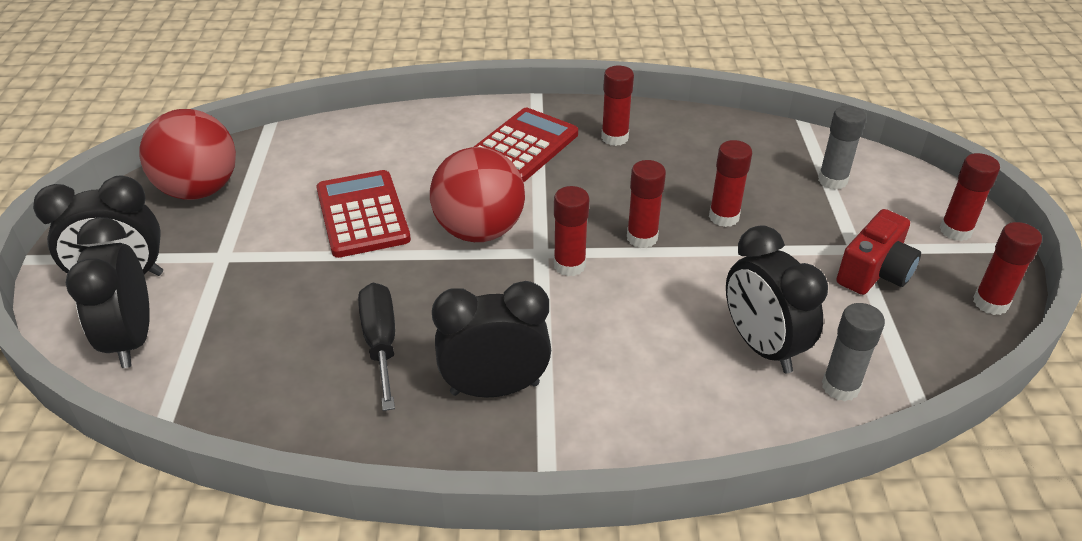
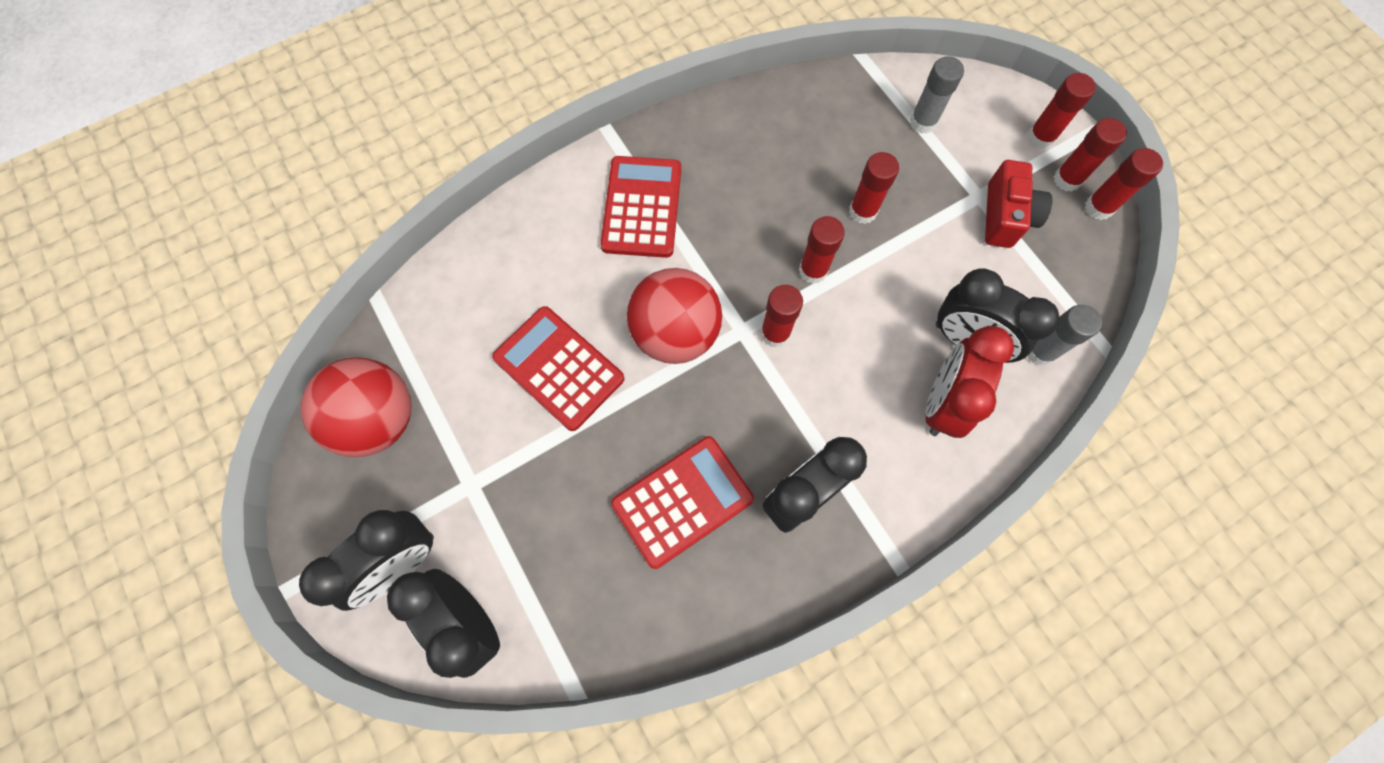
camera: 30 degrees left, 30 degrees up
(381, 343) = (682, 501): black screwdriver -> red calculator
(614, 138) = (715, 155): red glue stick -> red glue stick (1067, 179)
(699, 382) = (943, 403): none -> red clock

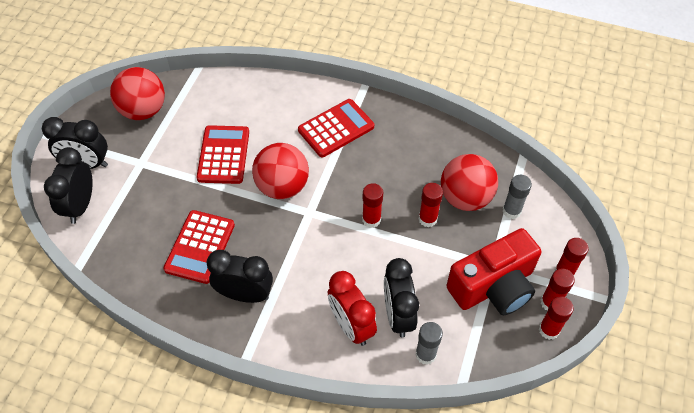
camera: 50 degrees right, 15 degrees down
(682, 501) = (200, 247): red calculator -> red calculator turned 90 degrees clockwise
(775, 333) = (321, 226): red glue stick -> none
(866, 152) = (465, 198): none -> red ball
(943, 403) = (351, 326): red clock -> red clock turned 105 degrees counterclockwise
(1006, 216) = (493, 287): red camera -> red camera, size x1.68

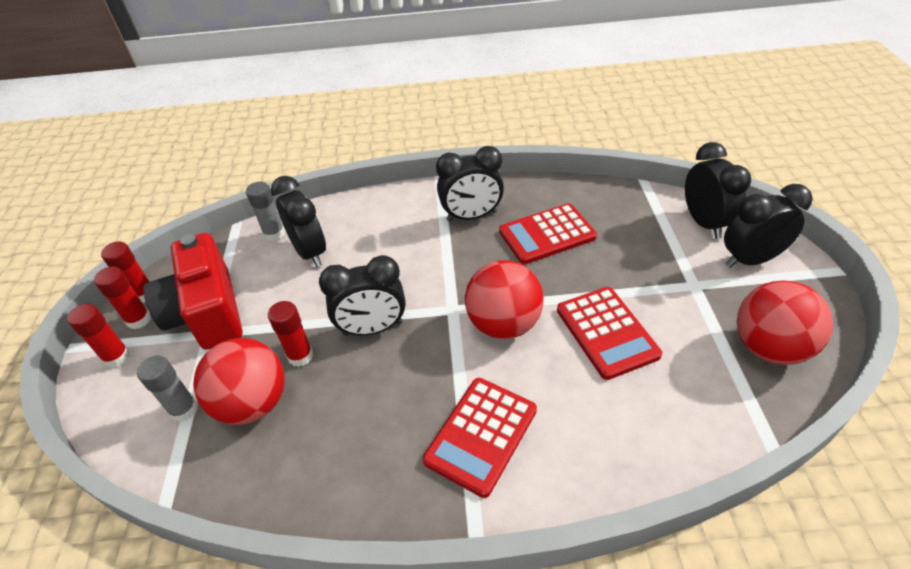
camera: 160 degrees right, 10 degrees down
(200, 247) = (547, 234): red calculator -> red calculator turned 105 degrees counterclockwise
(351, 326) = (354, 229): red clock -> none
(371, 220) = (372, 328): red glue stick -> black clock
(493, 287) = (207, 312): red camera -> red camera turned 60 degrees counterclockwise

